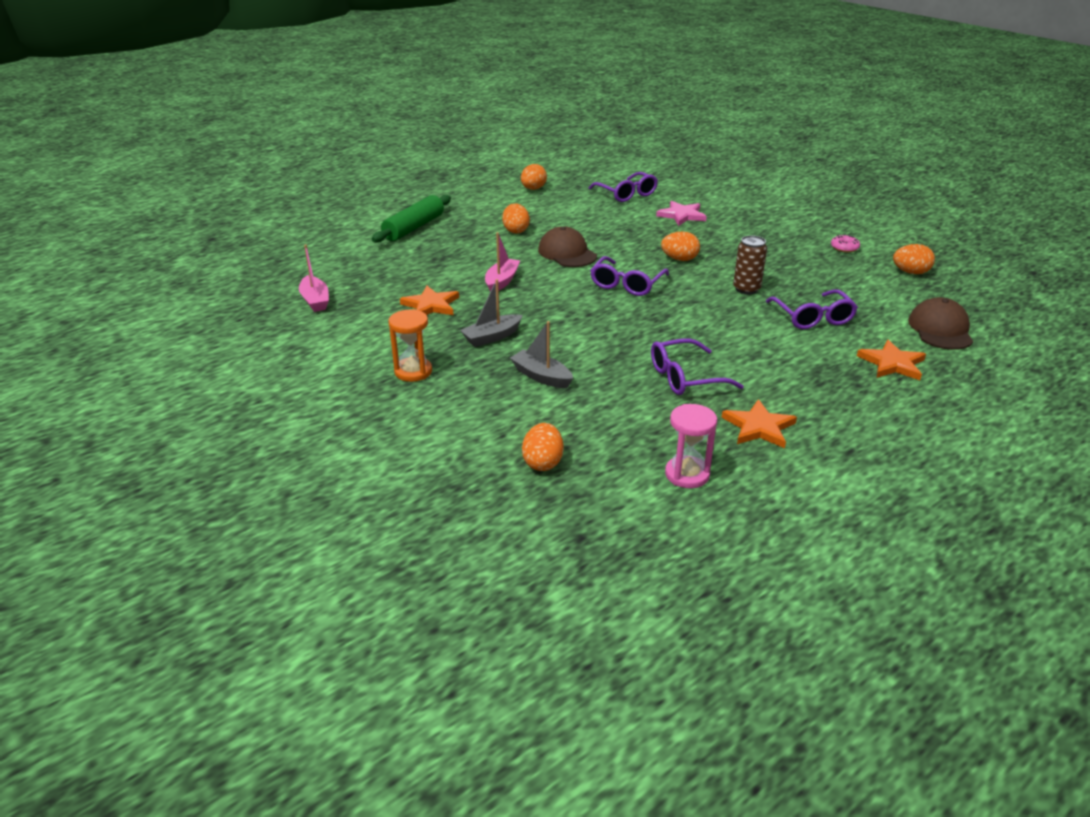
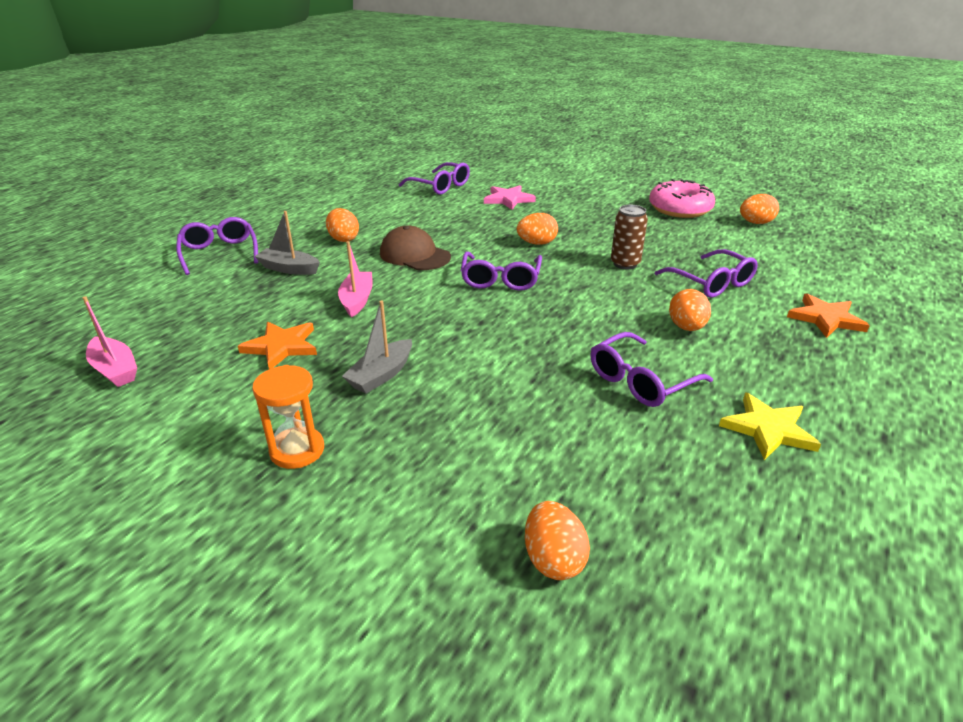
camera: 20 degrees left, 0 degrees up
(414, 228) = (219, 253): green rolling pin -> purple glasses
(533, 189) = (340, 193): orange egg -> orange egg (686, 327)
(541, 376) = (473, 418): grey boat -> grey boat (289, 269)
(687, 474) = (745, 524): pink hourglass -> none
(759, 427) = (768, 429): orange star -> yellow star
(844, 248) = (680, 209): pink donut -> pink donut, size x2.26
(940, 329) = (832, 274): brown cap -> none

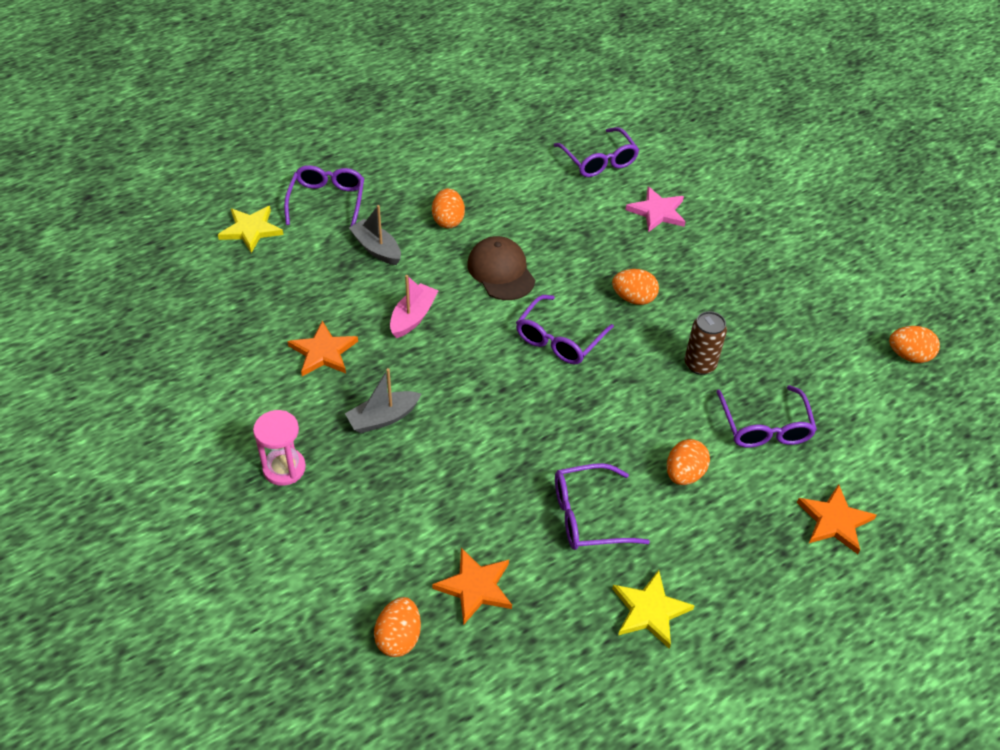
camera: 25 degrees right, 15 degrees up
(115, 370) = (192, 328): pink boat -> none
(149, 287) = (251, 230): none -> yellow star
(297, 450) = (284, 468): orange hourglass -> pink hourglass
(592, 476) = (475, 587): none -> orange star
(680, 209) = (841, 298): pink donut -> none

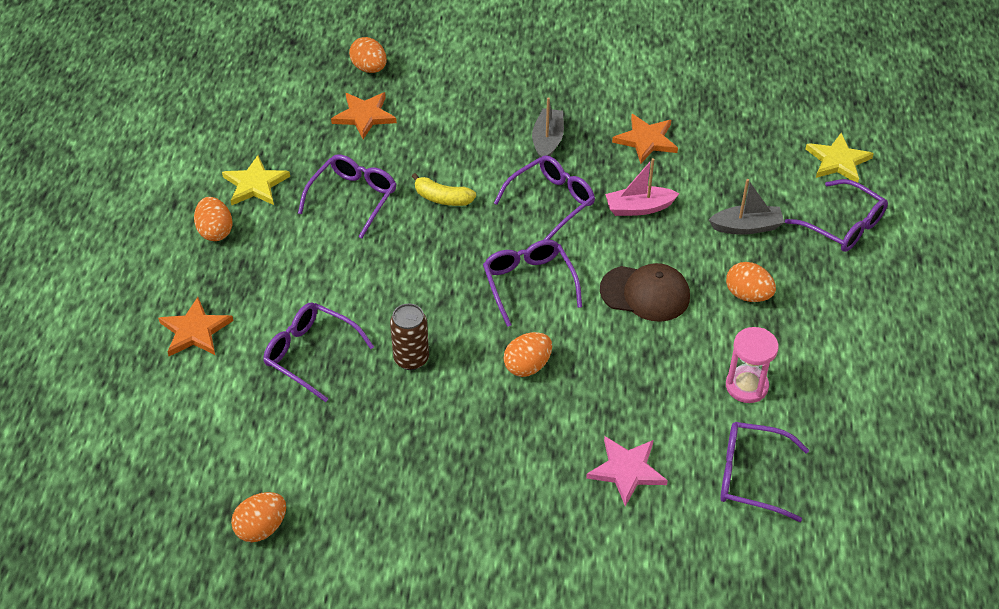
camera: 130 degrees right, 0 degrees up
(284, 468) = (551, 75): pink hourglass -> pink hourglass (746, 386)
(413, 317) = (639, 208): pink boat -> pink boat turned 105 degrees clockwise
(458, 374) = (551, 202): none -> purple glasses
(524, 450) = (442, 198): none -> yellow banana
(684, 474) = (327, 273): orange egg -> orange egg (215, 231)

